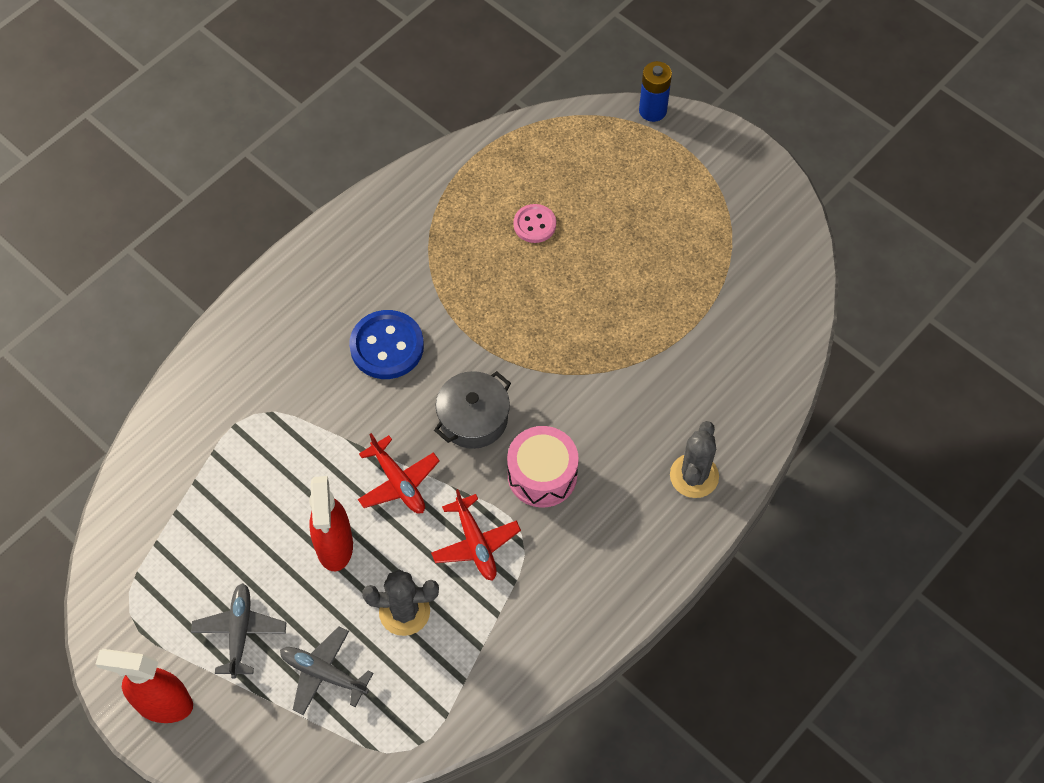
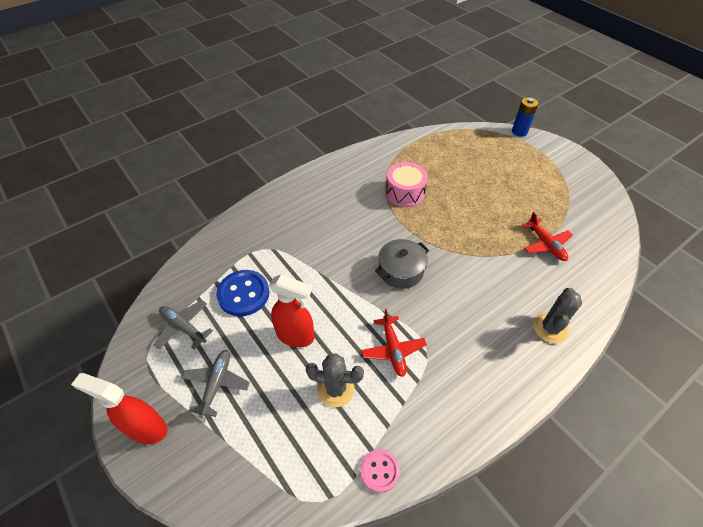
camera: 10 degrees right, 10 degrees down
(323, 673) = (268, 426): grey plane -> grey plane (183, 327)
(334, 546) = (295, 336): red spray bottle -> red spray bottle turned 75 degrees counterclockwise
(387, 346) = (352, 224): blue button -> blue button (243, 294)
(398, 482) = (346, 302): red plane -> red plane (545, 244)
(534, 224) = (449, 175): pink button -> pink button (379, 471)
(542, 475) = (443, 311): pink drum -> pink drum (405, 193)

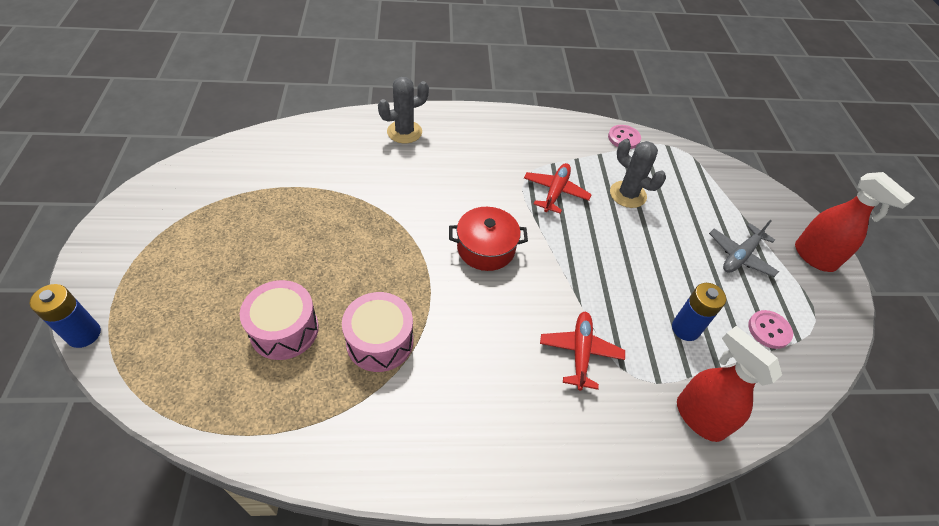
camera: 150 degrees left, 0 degrees up
(183, 327) = (769, 330): grey plane -> pink button
(243, 294) = (685, 329): blue button -> blue battery
(295, 336) = (643, 252): red spray bottle -> red spray bottle (699, 417)
(401, 271) = (486, 248): grey pot -> red pot
(450, 174) = (284, 330): none -> pink drum
(545, 244) = (307, 183): red plane -> red plane (580, 352)

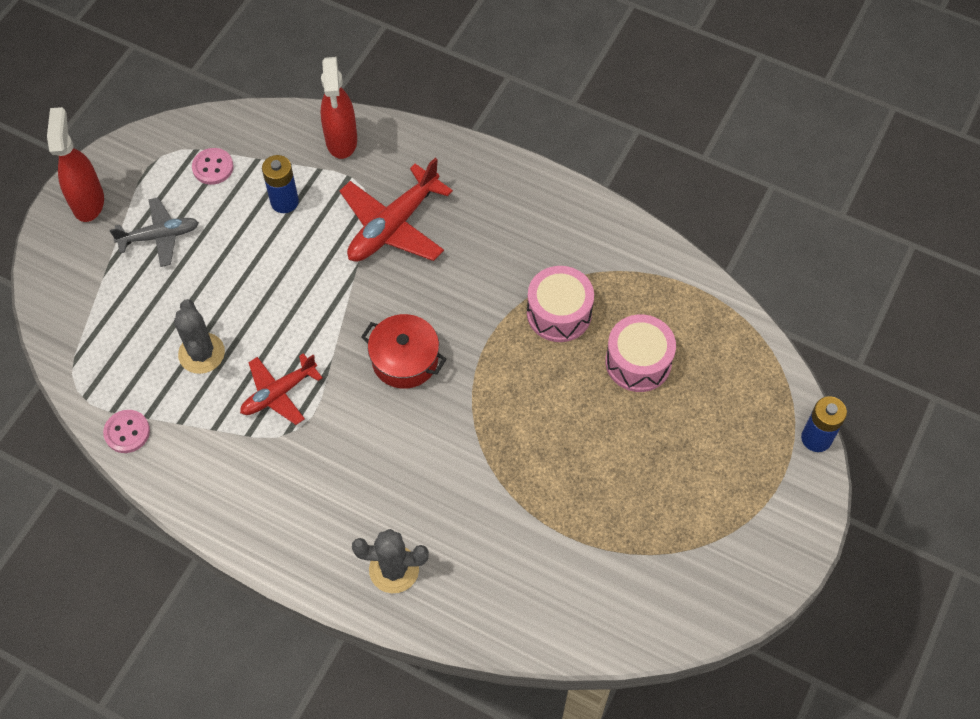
camera: 145 degrees left, 10 degrees up
(580, 352) = (393, 226): red plane -> red plane, size x1.55

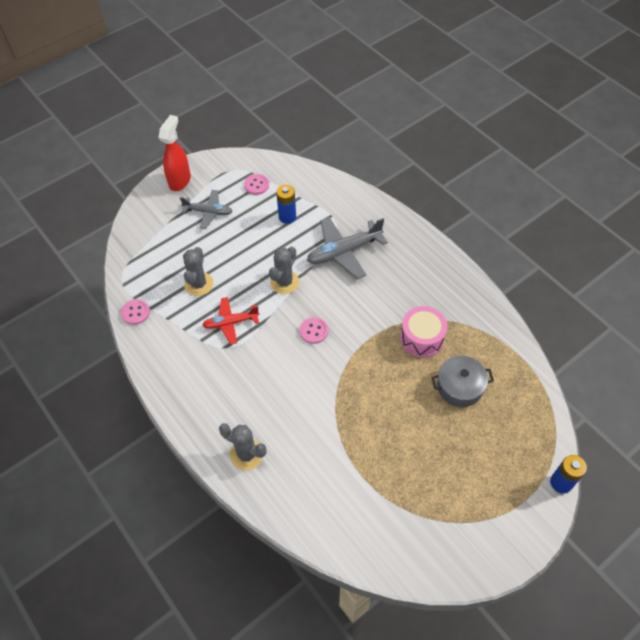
camera: 25 degrees right, 5 degrees down
(328, 303) = (284, 282): none -> grey cactus
(341, 141) = (336, 194): red spray bottle -> none
(393, 226) = (344, 252): red plane -> grey plane
(405, 360) = (314, 331): red pot -> pink button
(638, 362) = (459, 387): pink drum -> grey pot

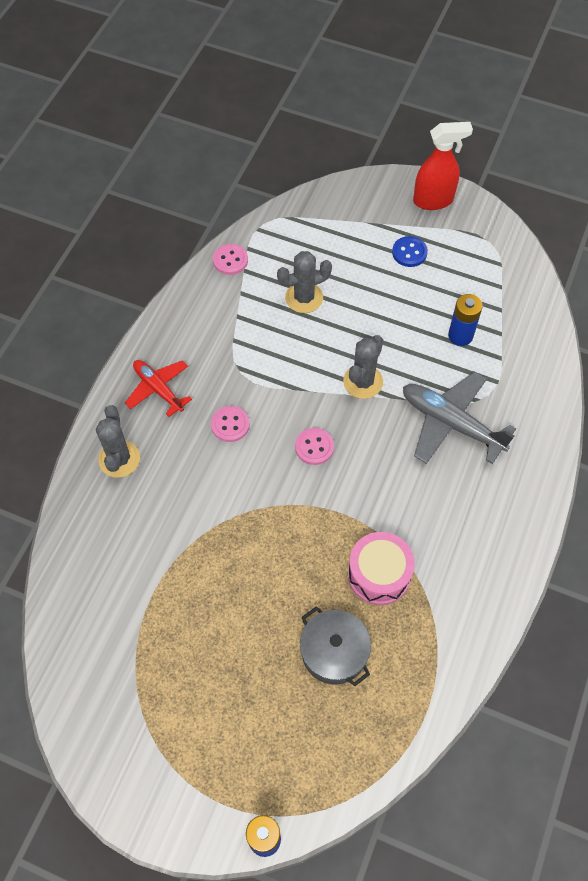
camera: 60 degrees right, 5 degrees up
(208, 212) = (409, 252): grey plane -> blue button
(230, 323) = (272, 356): red plane -> red plane (158, 389)
(256, 185) = (485, 278): pink button -> pink button (230, 425)
(284, 282) = (363, 382): grey cactus -> grey cactus turned 60 degrees counterclockwise

